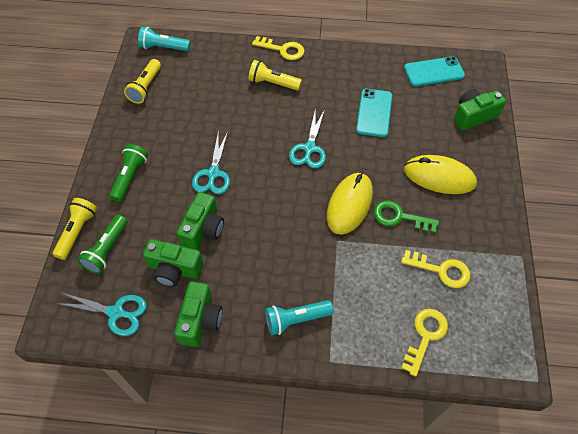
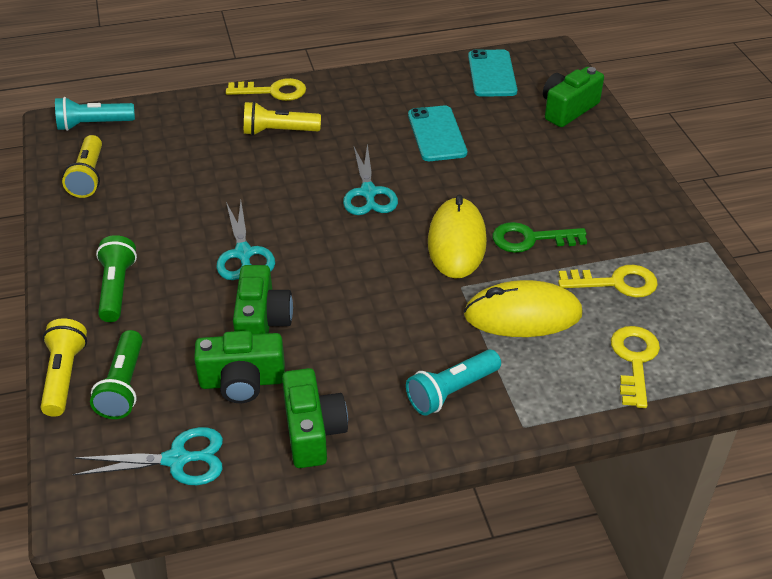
camera: 20 degrees left, 15 degrees down
(434, 72) = (492, 74): turquoise phone -> turquoise phone turned 60 degrees counterclockwise
(439, 177) = (559, 183): yellow mouse -> yellow mouse (522, 315)

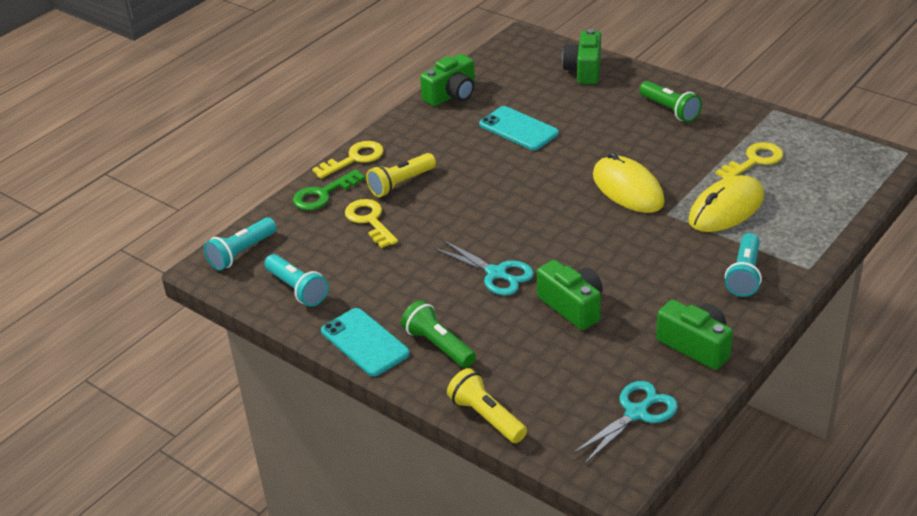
camera: 35 degrees left, 5 degrees down
(88, 176) = (297, 289): yellow flashlight -> turquoise flashlight
(124, 386) = (537, 397): green flashlight -> green flashlight (670, 110)
(242, 382) = (611, 346): green camera -> green camera (452, 95)
(368, 193) = (526, 190): turquoise scissors -> none
(492, 74) = (500, 71): turquoise phone -> turquoise phone (365, 342)
(530, 239) = (671, 163): green key -> green key (323, 194)
(634, 360) = (820, 198): yellow key -> yellow key (370, 221)

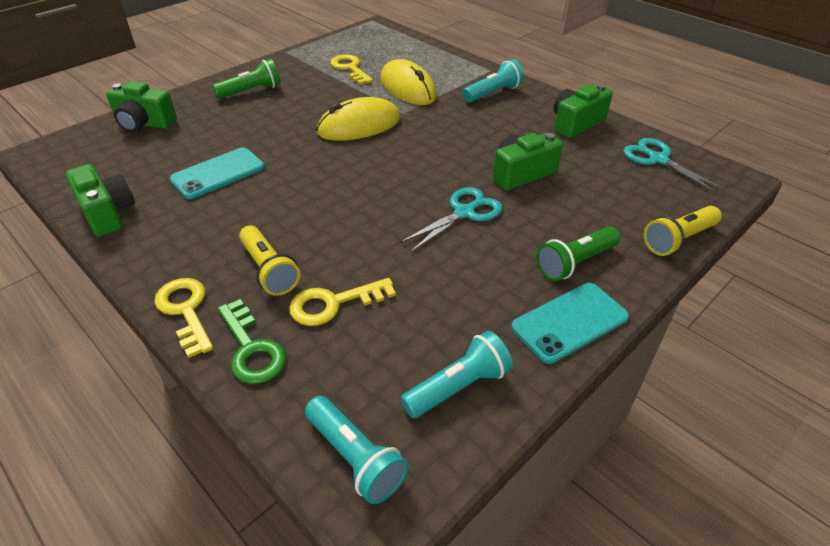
camera: 85 degrees left, 5 degrees up
(744, 275) = (493, 93): turquoise flashlight -> turquoise flashlight turned 60 degrees counterclockwise

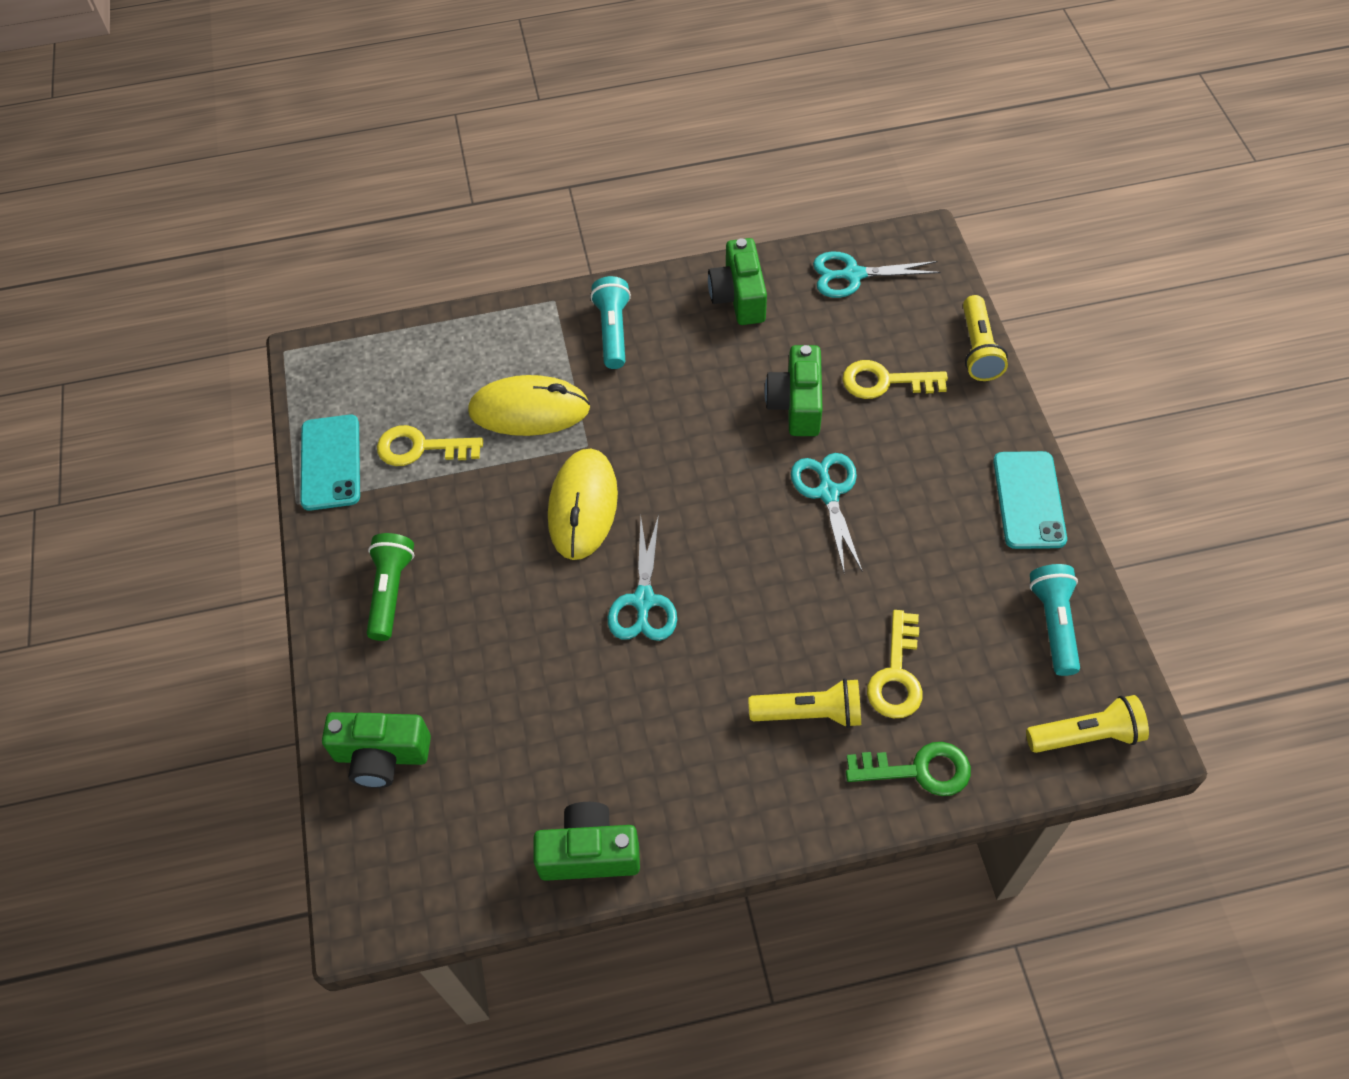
camera: 55 degrees left, 15 degrees up
(144, 123) = (382, 756): green camera -> green camera turned 45 degrees clockwise
(186, 311) = (828, 813): yellow key -> yellow key (885, 382)
(218, 173) = (583, 703): turquoise phone -> turquoise phone (330, 462)
(309, 169) = (643, 601): none -> turquoise scissors
(355, 457) = (1086, 735): turquoise flashlight -> yellow flashlight
(575, 263) = (959, 447): green flashlight -> none

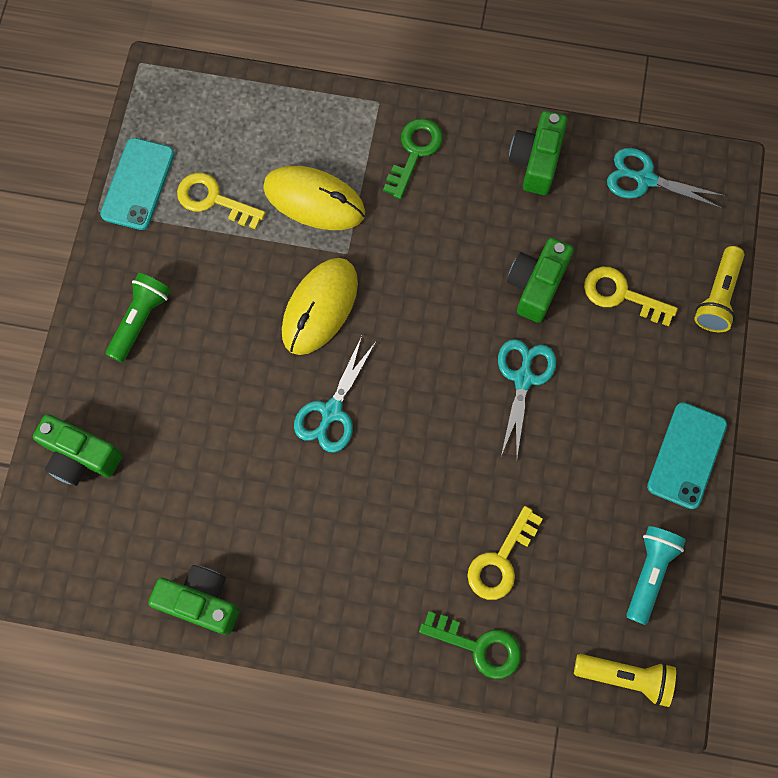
camera: 20 degrees right, 15 degrees up
(613, 331) = (414, 152): turquoise flashlight -> green key
(810, 713) = (417, 563): yellow flashlight -> none

